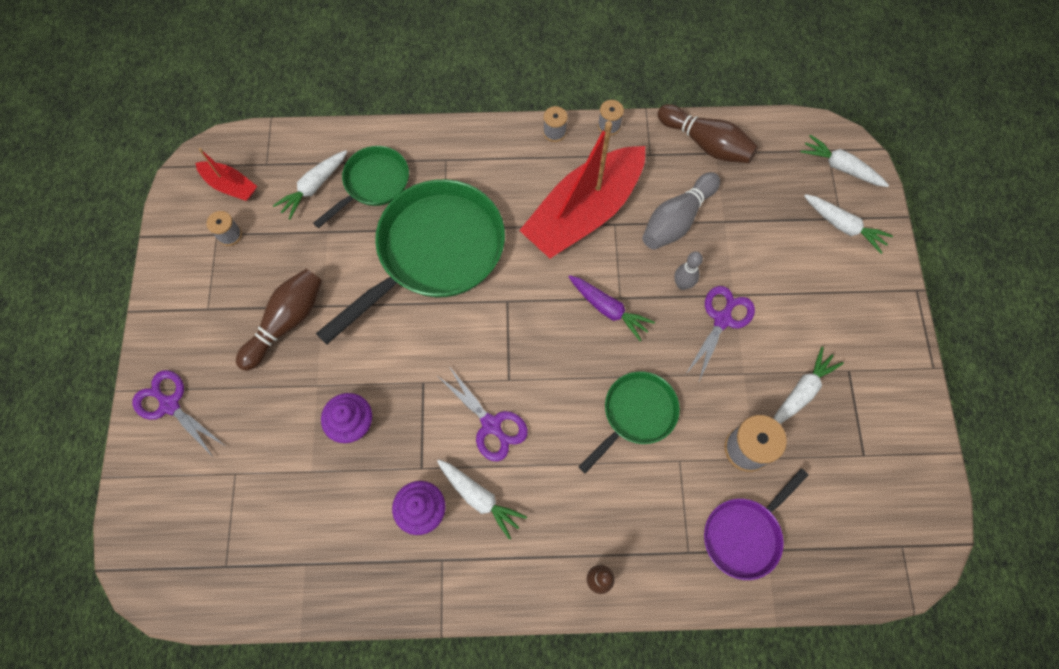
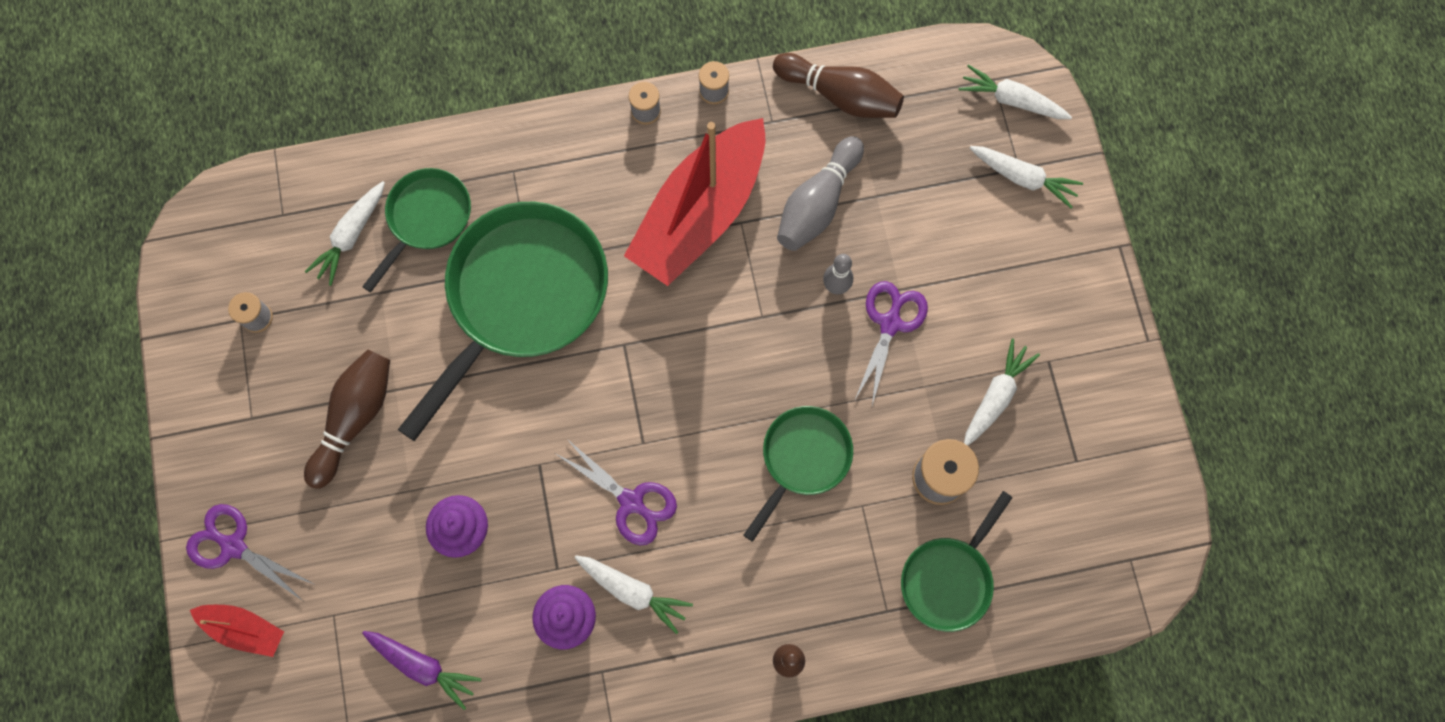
camera: 10 degrees left, 5 degrees up
(230, 186) = (243, 252): red boat -> red boat (244, 629)
(608, 309) = (750, 334): purple carrot -> purple carrot (423, 666)
(744, 534) = (949, 579): purple pan -> green pan

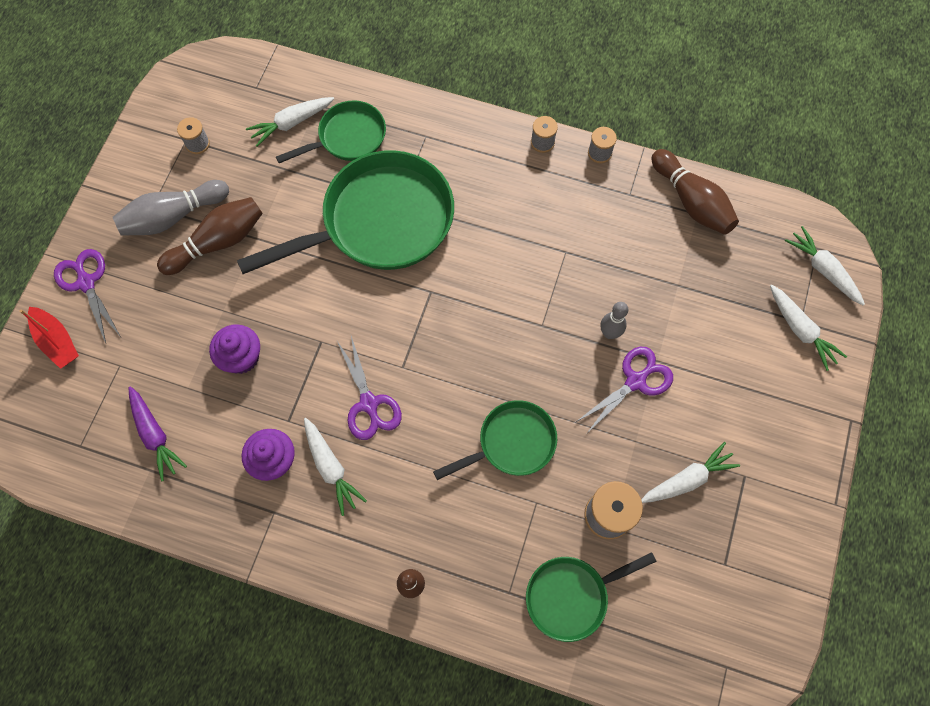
camera: 30 degrees right, 5 degrees down
(700, 213) = (539, 230): red boat -> none
(817, 204) = (630, 268): grey bowling pin -> grey bowling pin (173, 216)

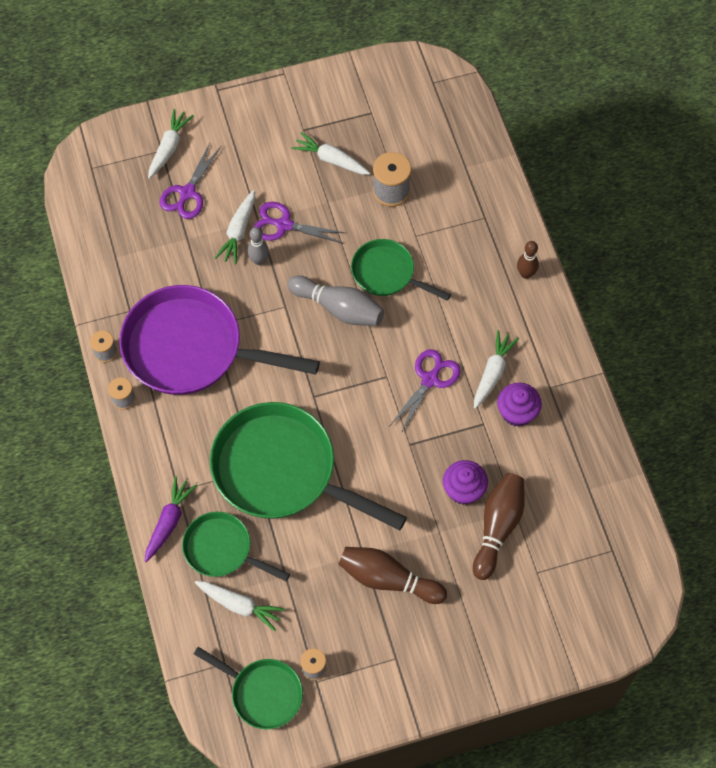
camera: 125 degrees left, 5 degrees down
(57, 341) = (556, 634): red boat -> none
(86, 282) = (496, 654): purple scissors -> purple scissors (187, 193)
(155, 435) = (564, 504): purple carrot -> purple carrot (169, 521)
(173, 216) = (392, 633): grey bowling pin -> grey bowling pin (339, 308)
(554, 221) = (191, 349): none -> purple pan
(571, 596) = (458, 183): green pan -> green pan (262, 693)
(691, 201) = (107, 266): brown bowling pin -> brown bowling pin (498, 527)
(823, 269) = (108, 156): white carrot -> white carrot (238, 231)

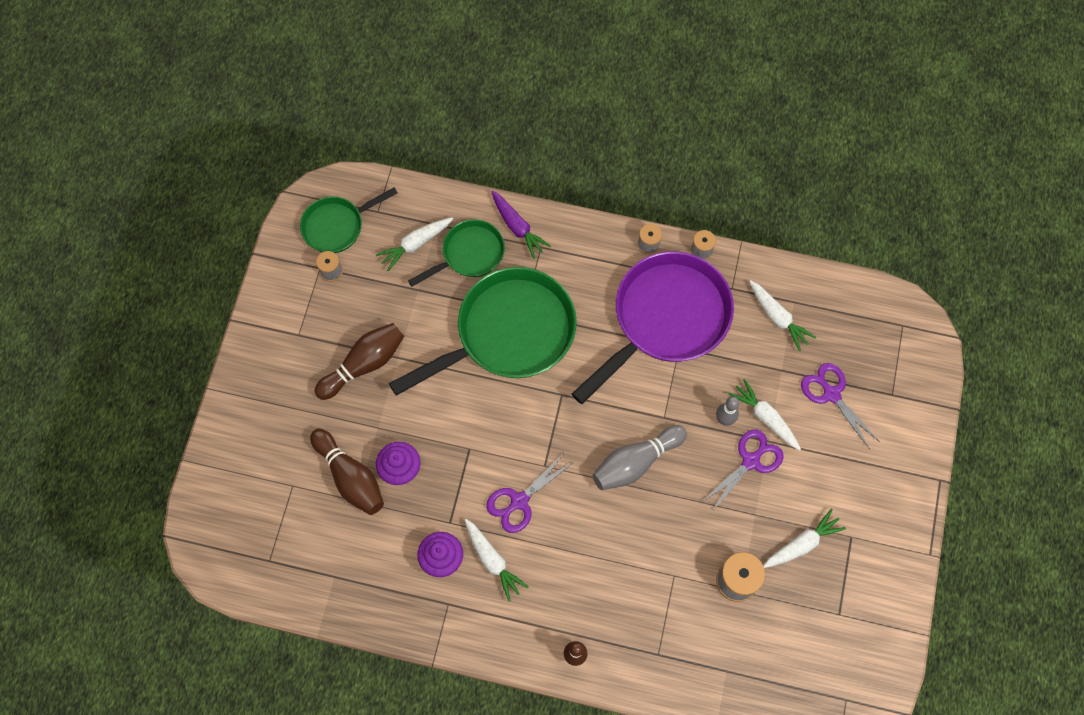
camera: 120 degrees right, 5 degrees up
(169, 147) = (892, 402): white carrot -> white carrot (778, 318)
(387, 273) = (648, 525): green pan -> none
(430, 379) = (519, 501): purple scissors -> purple scissors turned 75 degrees clockwise

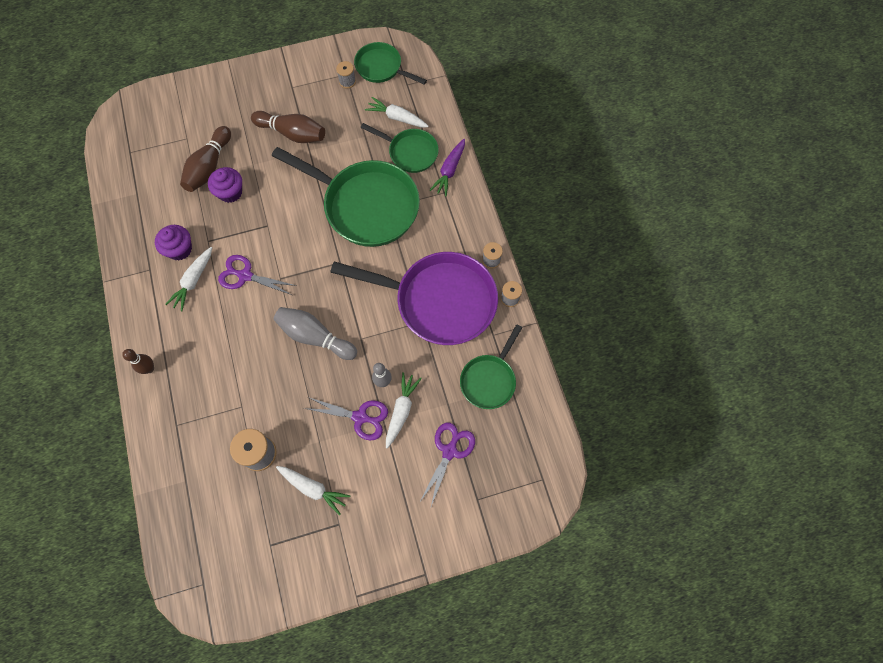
camera: 60 degrees right, 0 degrees up
(778, 318) = (489, 380): white carrot -> green pan

